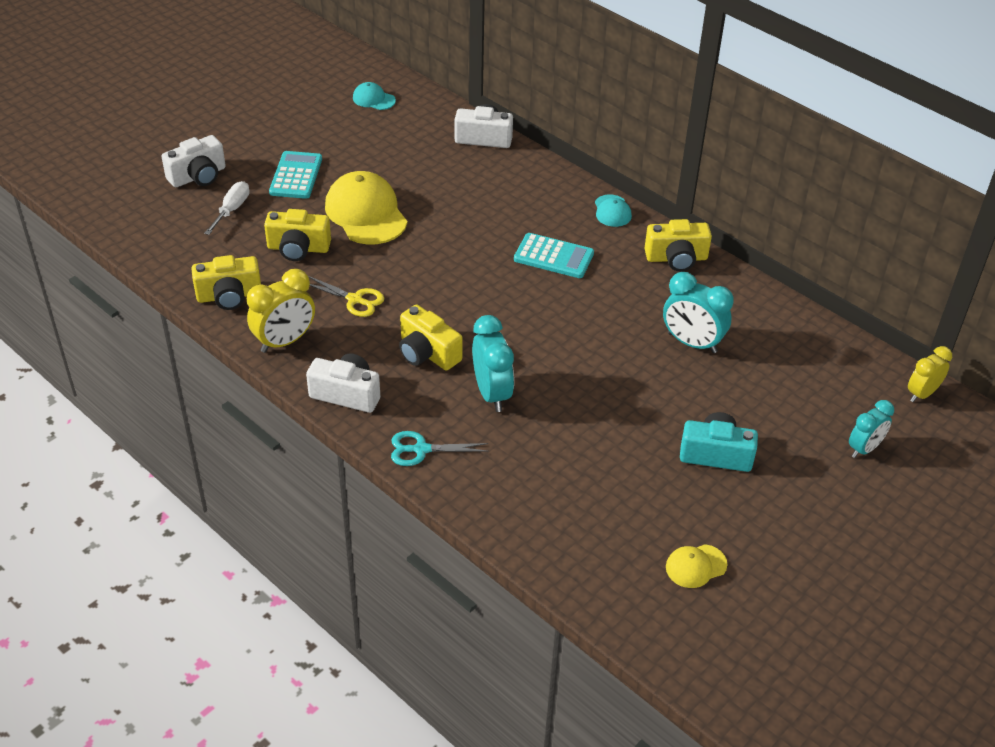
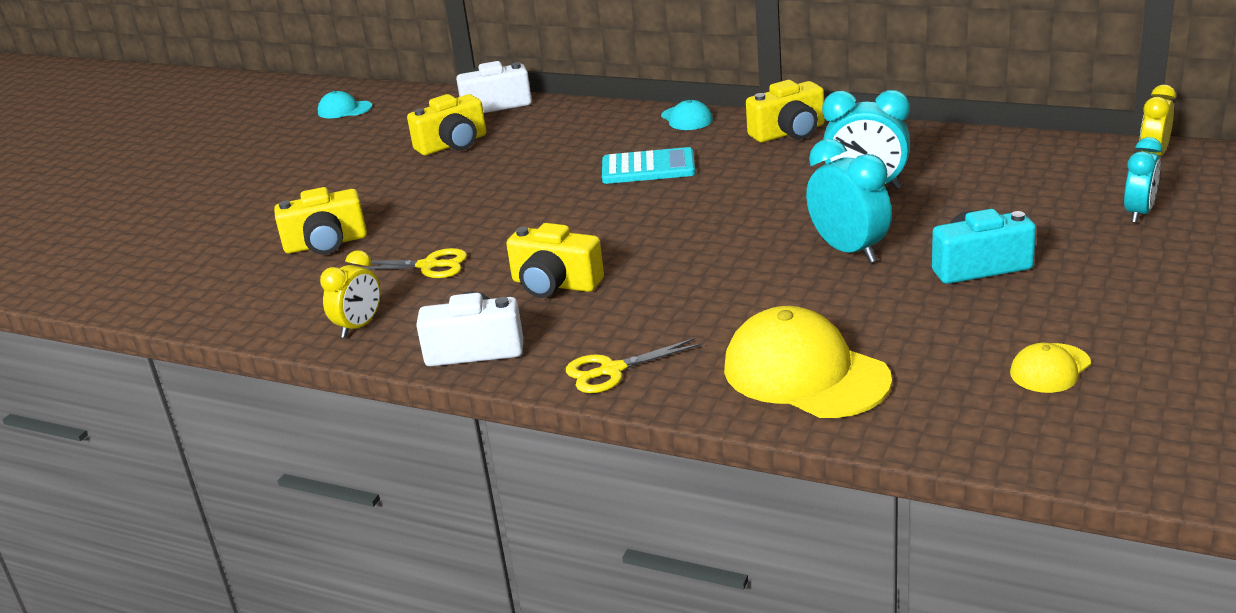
camera: 15 degrees left, 15 degrees down
(198, 176) = (157, 220): white camera -> none
(229, 296) = (258, 308): yellow camera -> yellow camera (453, 144)
(232, 210) = (218, 235): white screwdriver -> none
(284, 341) = (359, 326): yellow clock -> yellow clock, size x0.66
(296, 176) = (285, 188): turquoise calculator -> none
(366, 213) = (394, 194): yellow cap -> yellow cap (805, 374)
(421, 449) = (612, 370): turquoise scissors -> yellow scissors
(492, 393) = (664, 295): turquoise clock -> turquoise clock (848, 251)

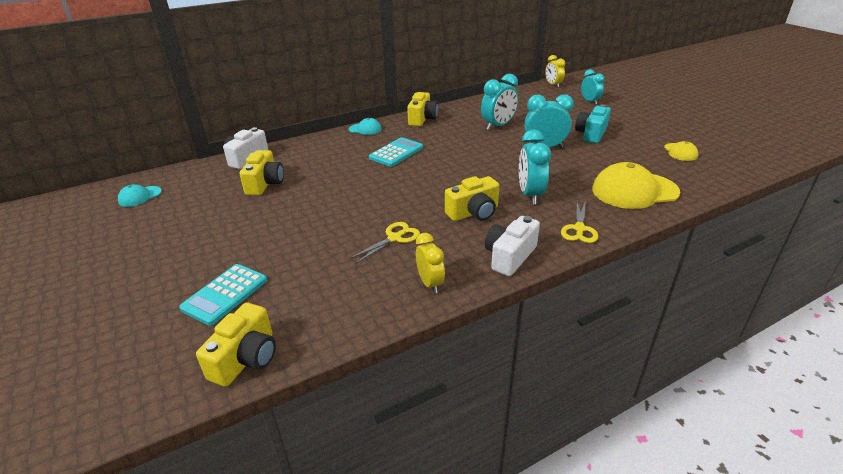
camera: 55 degrees left, 5 degrees up
(228, 238) = (225, 294): none -> turquoise calculator
(326, 244) = (306, 260): yellow camera -> yellow camera (246, 358)
(663, 301) = (530, 195): none -> turquoise clock

